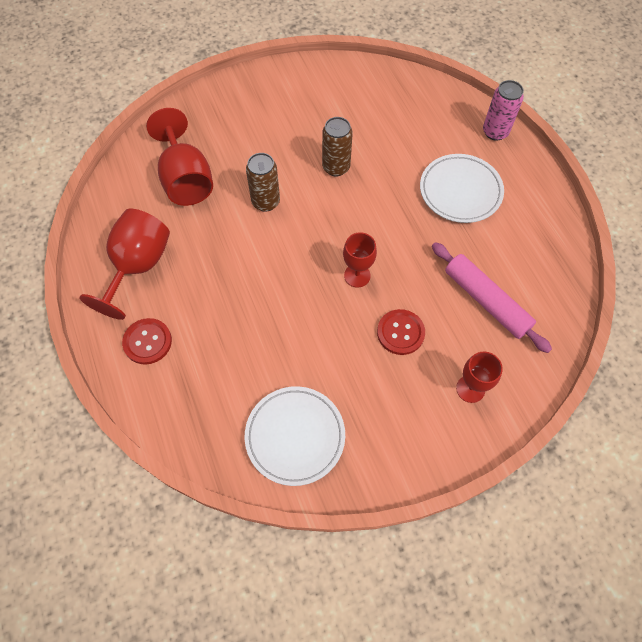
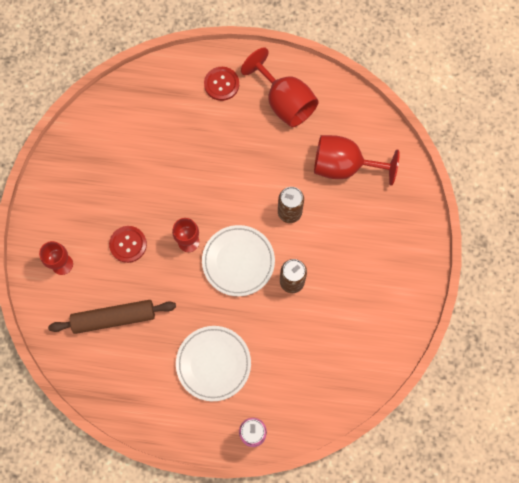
camera: 120 degrees right, 10 degrees up
(295, 436) = (102, 140): white plate -> white plate (238, 261)
(486, 301) = (114, 318): pink rolling pin -> brown rolling pin

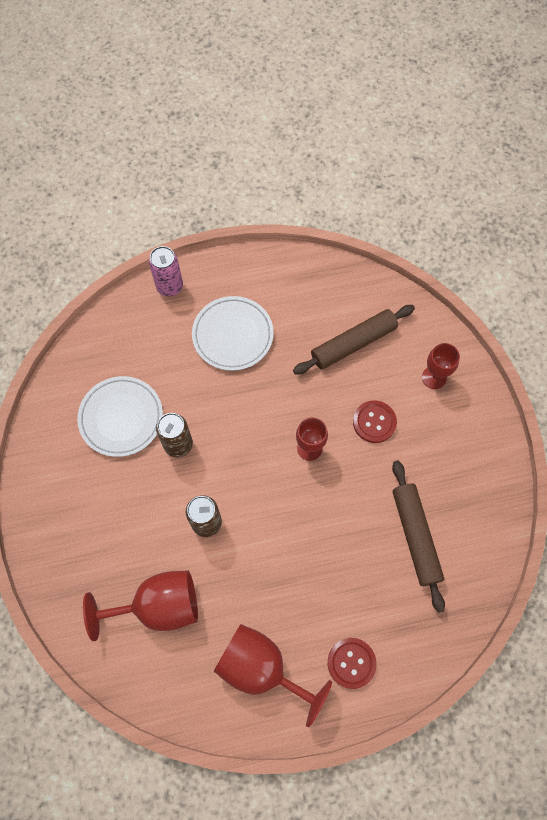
camera: 160 degrees right, 5 degrees down
(138, 149) = (415, 536): none -> brown rolling pin
(238, 261) = (245, 446): white plate -> white plate (121, 418)

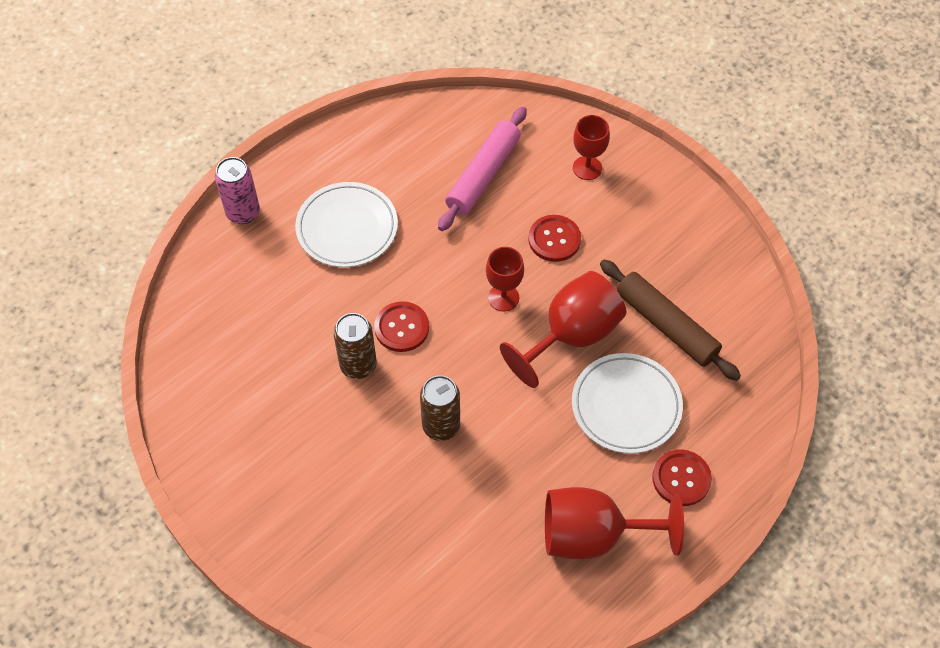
camera: 30 degrees left, 10 degrees down
(121, 418) = (275, 371): white plate -> white plate (626, 406)
(158, 606) = (443, 536): red goblet -> red goblet (571, 335)
(224, 432) = (401, 328): none -> red button
(353, 343) = (483, 175): brown rolling pin -> pink rolling pin

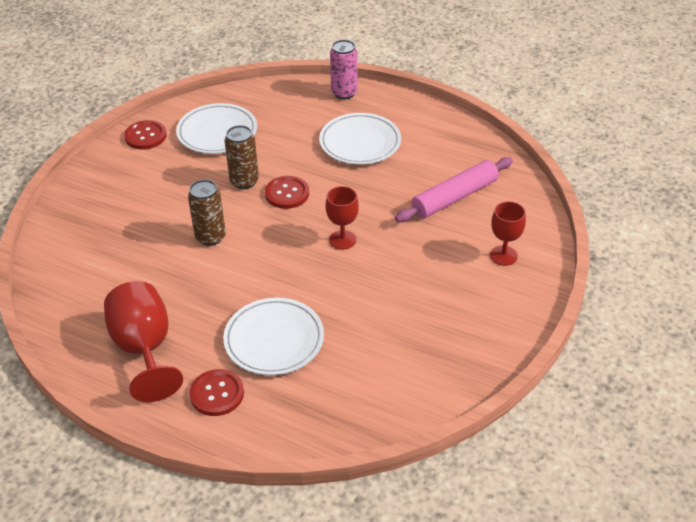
camera: 70 degrees right, 15 degrees down
(247, 370) = (217, 132): none -> white plate
(483, 175) = (454, 197): pink rolling pin -> pink rolling pin turned 45 degrees counterclockwise
(554, 239) = (416, 254): red button -> red button (145, 136)
(571, 335) = (327, 289): red goblet -> none
(666, 325) = (368, 347): brown rolling pin -> none

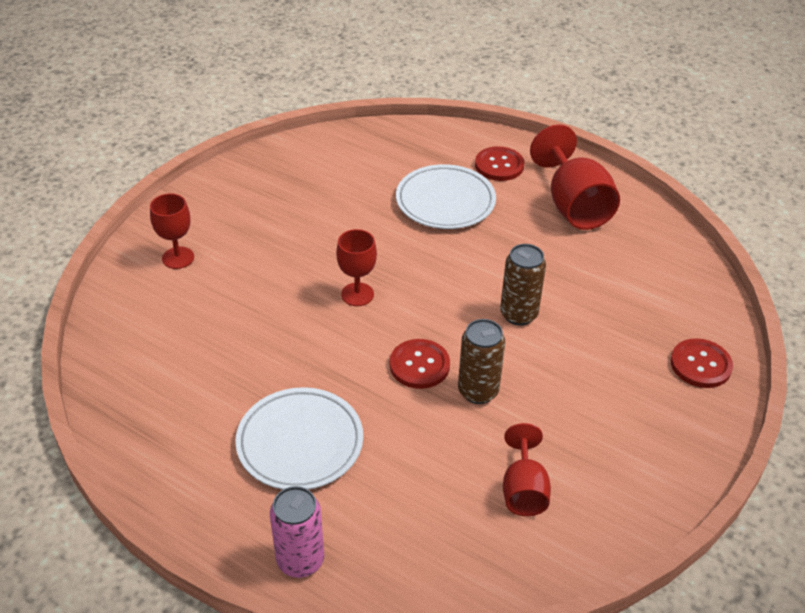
camera: 175 degrees left, 0 degrees up
(145, 136) = (640, 496): red button -> red button (700, 365)
(217, 132) = (523, 490): white plate -> red goblet
(454, 197) = (199, 336): pink rolling pin -> none

